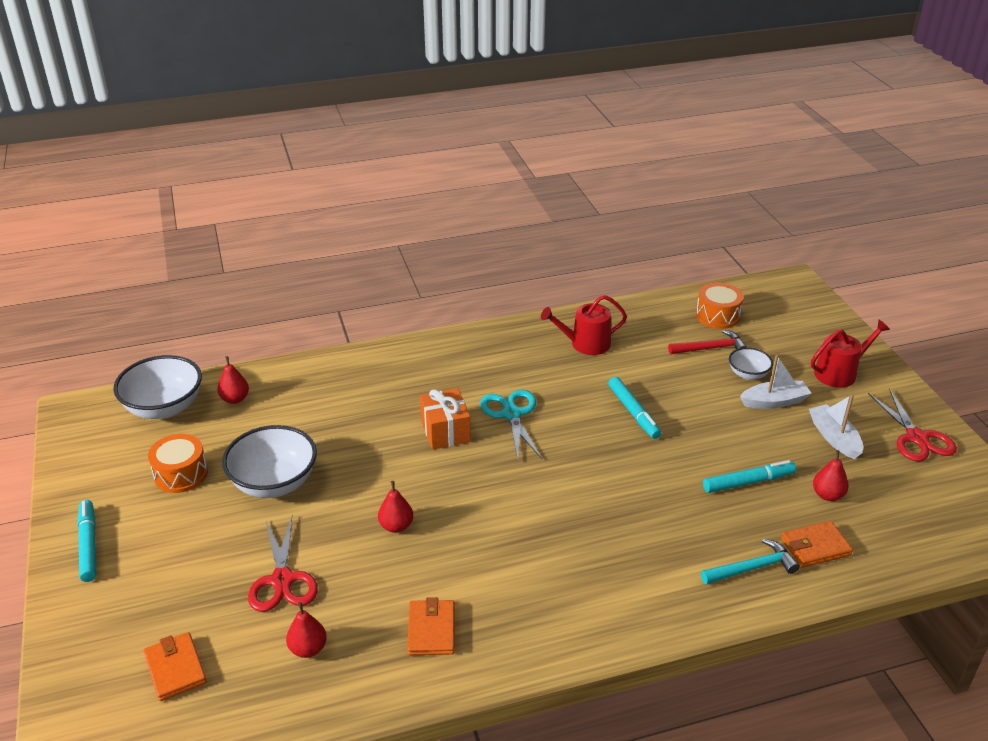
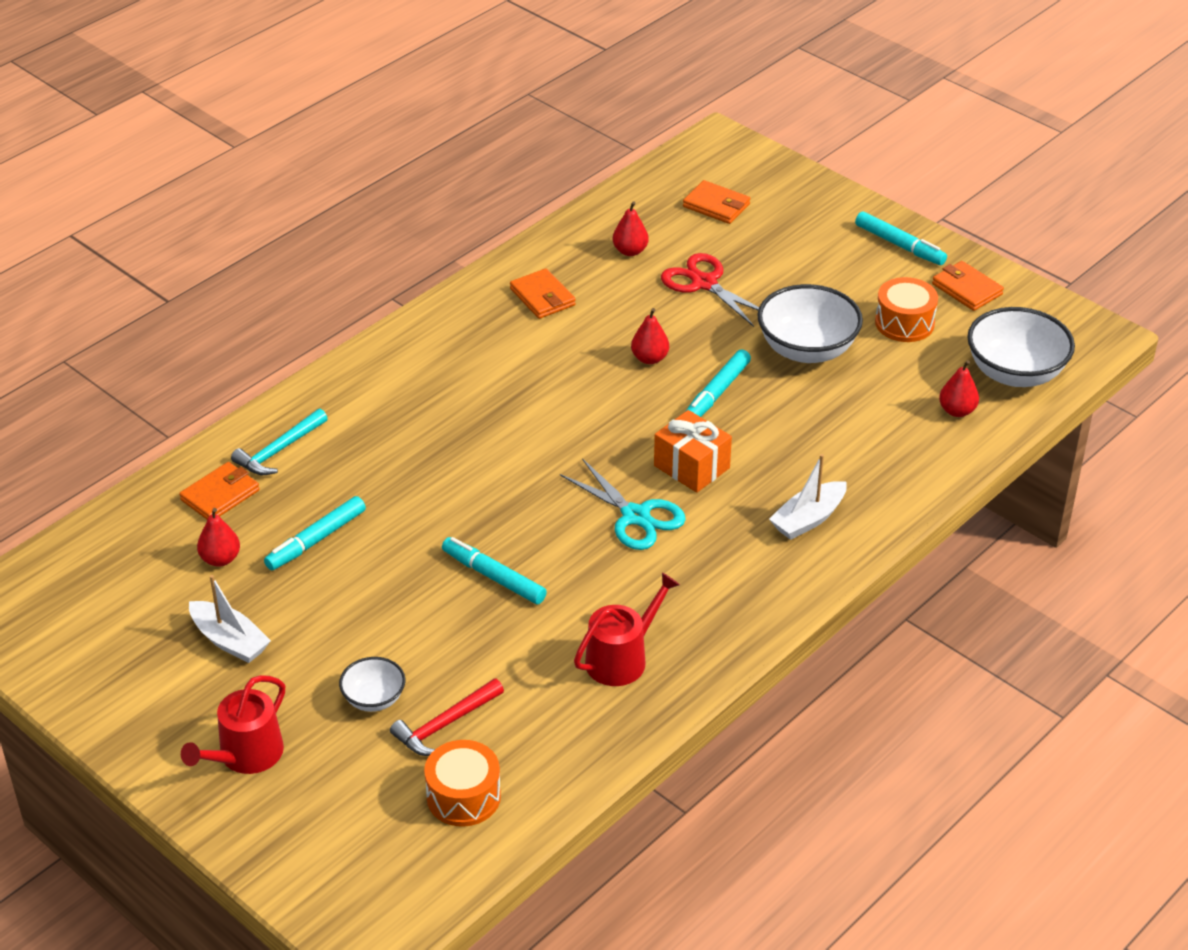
camera: 150 degrees right, 5 degrees up
(100, 482) = (967, 289): none -> orange wallet
(375, 476) = (716, 393): none -> turquoise marker
(774, 402) = (322, 666): white boat -> white boat (808, 519)
(916, 438) = (122, 683): red scissors -> none

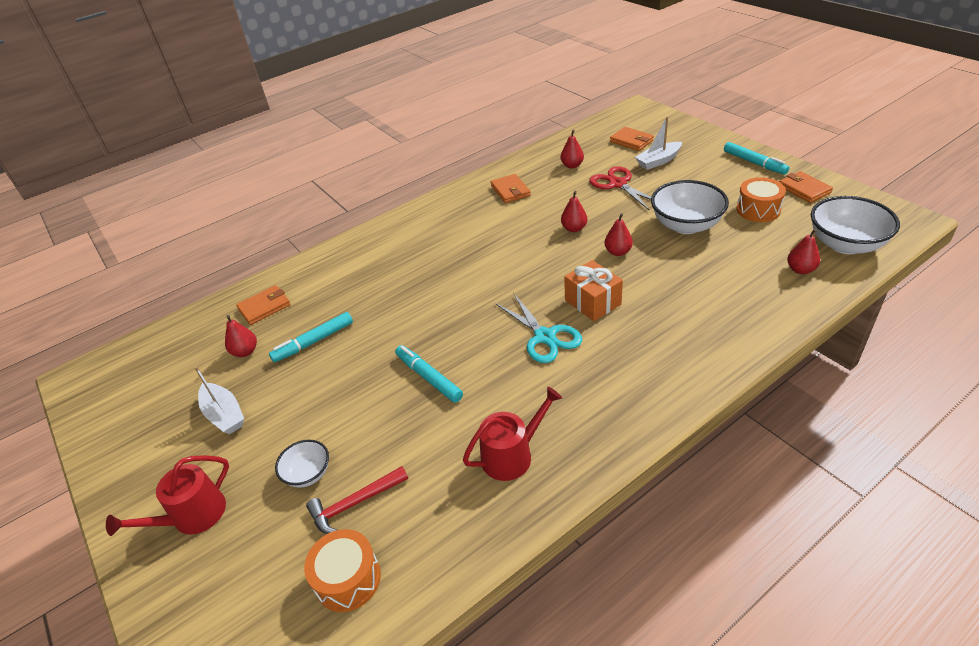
camera: 15 degrees right, 0 degrees up
(279, 450) = (314, 279): turquoise hammer -> none
(716, 393) = (618, 252): turquoise marker -> red pear
(808, 519) = (679, 346): white boat -> white boat (658, 161)

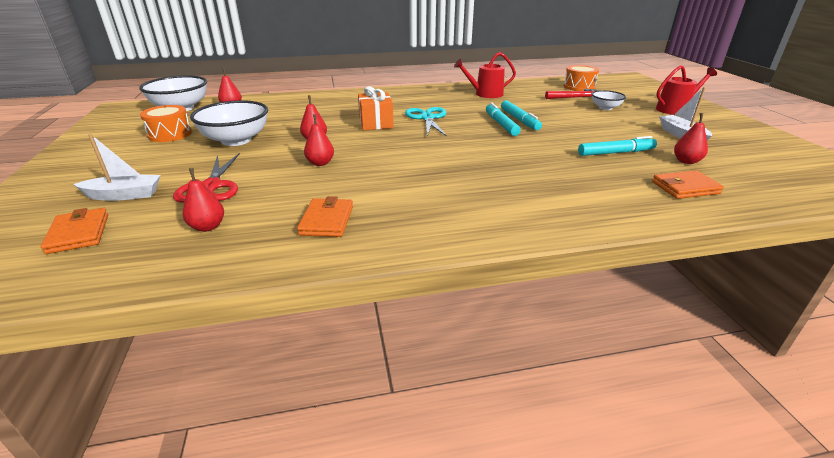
camera: 160 degrees left, 10 degrees down
(754, 163) = (71, 163): turquoise marker -> turquoise marker (501, 124)
(804, 189) = (108, 135): orange wallet -> none

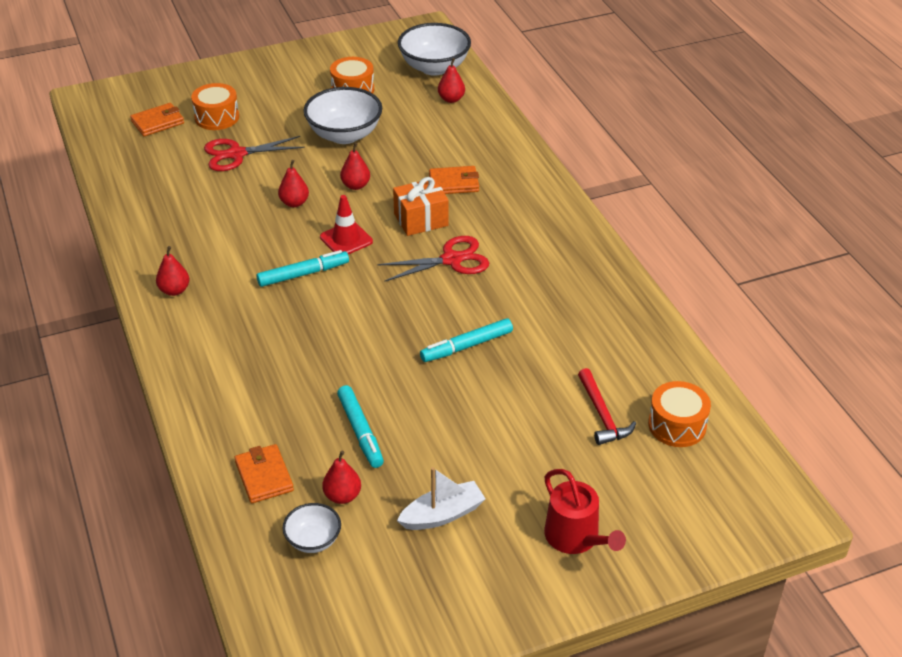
camera: 80 degrees right, 10 degrees up
(124, 195) = (217, 117): white boat -> orange drum
(208, 227) = (168, 175): red pear -> red pear (174, 290)
(327, 221) = (180, 231): orange wallet -> orange wallet (454, 183)
(386, 146) = (346, 239): none -> red traffic cone
(427, 118) = (451, 260): turquoise scissors -> red scissors
(485, 94) = (585, 309): red watering can -> none
(501, 124) = (444, 328): turquoise marker -> turquoise marker (303, 274)
(605, 108) = (555, 446): white bowl -> white bowl (313, 540)

